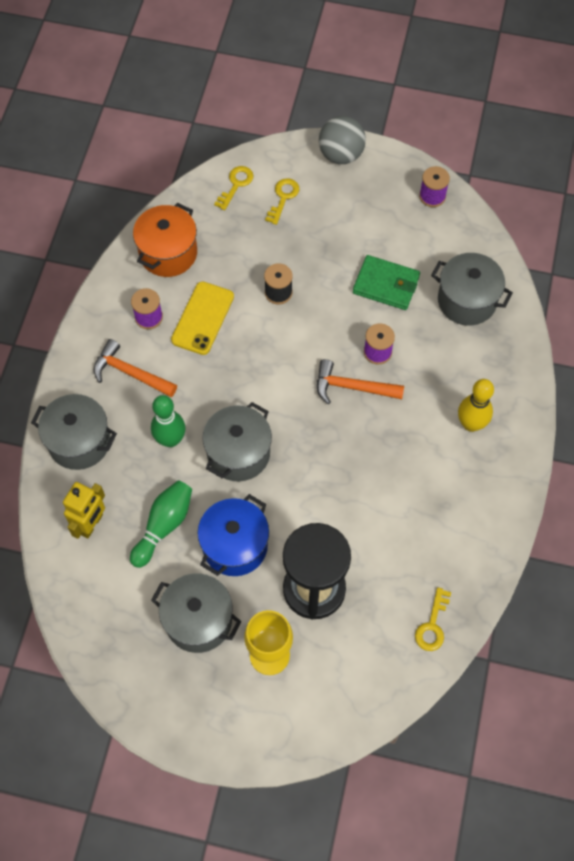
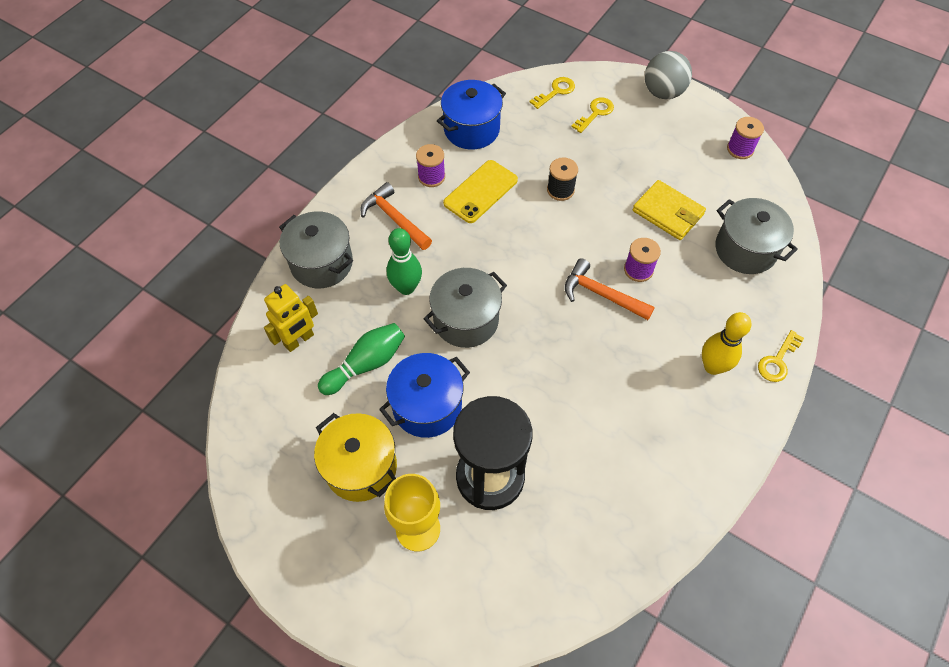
camera: 20 degrees right, 5 degrees down
(168, 253) = (471, 129): orange pot -> blue pot
(198, 620) = (361, 467): grey pot -> yellow pot
(386, 284) = (668, 212): green wallet -> yellow wallet
(432, 625) = (602, 560): yellow key -> yellow key (777, 361)

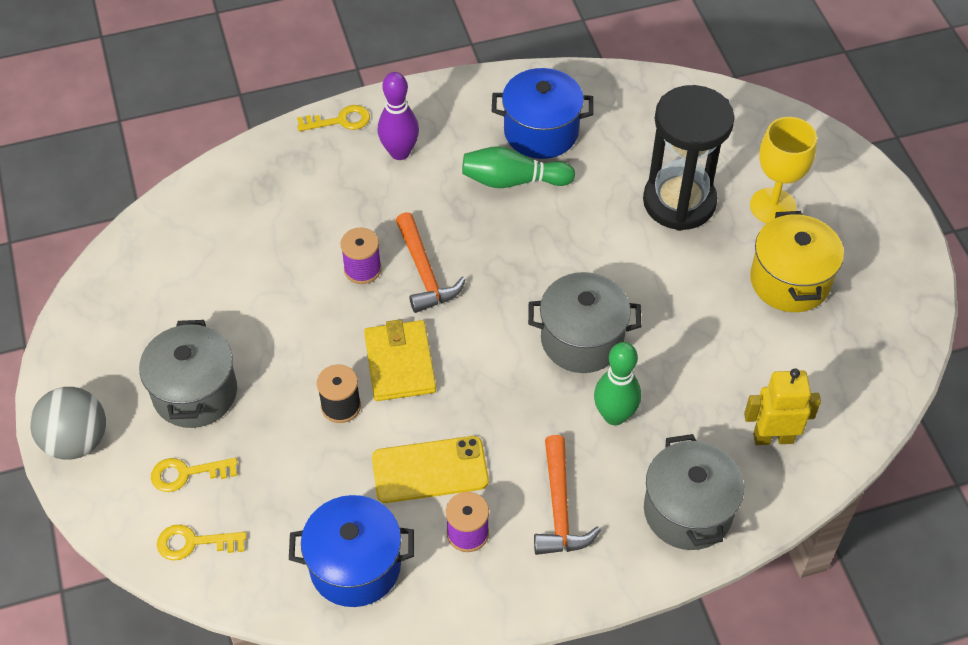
camera: 140 degrees left, 5 degrees down
(366, 364) = (718, 366): green bowling pin -> green bowling pin (513, 180)
(427, 406) = (688, 289): blue pot -> blue pot (541, 132)
(668, 212) = (262, 301): yellow wallet -> yellow wallet (400, 363)
(712, 366) = (399, 152): yellow bowling pin -> purple bowling pin
(740, 149) = (98, 310): purple spool -> none
(745, 249) = (240, 216): grey pot -> grey pot (195, 393)

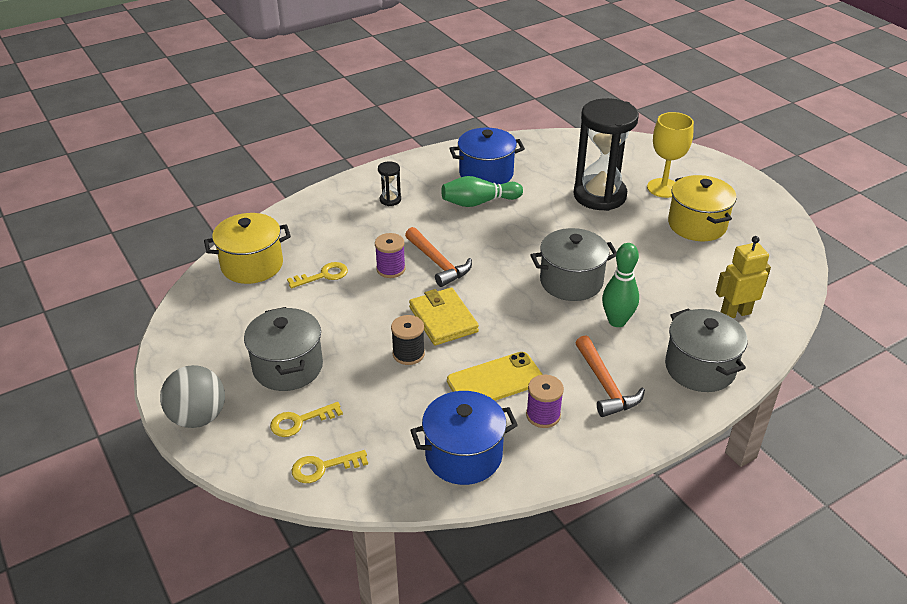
camera: 15 degrees left, 15 degrees down
(196, 226) = (252, 265): none -> yellow pot
(340, 120) = (339, 189): yellow key -> yellow key (323, 275)
(399, 152) = (390, 200): purple bowling pin -> black hourglass

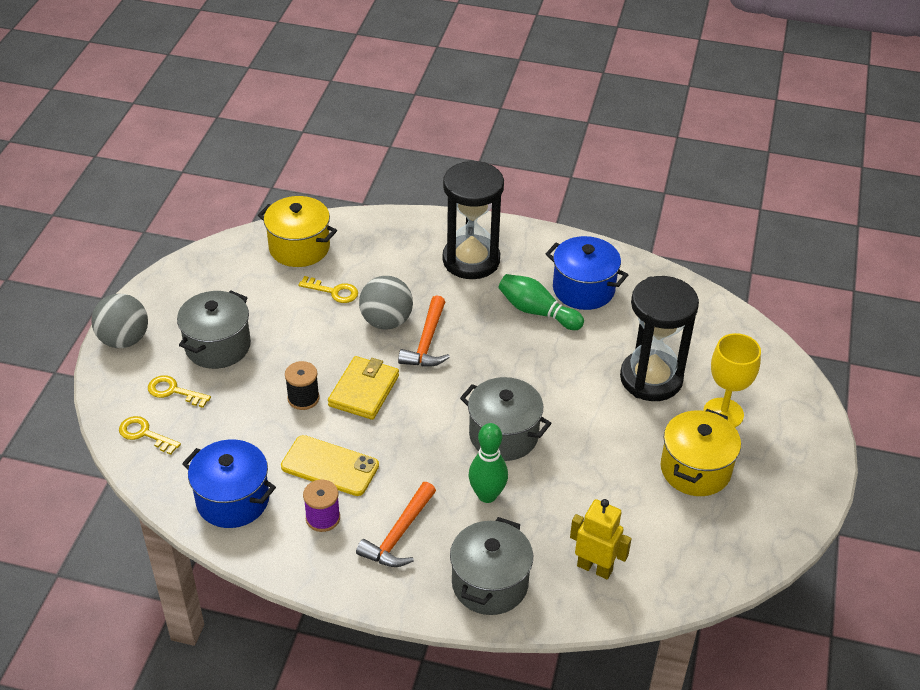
camera: 45 degrees right, 5 degrees up
(390, 200) = (471, 260): black hourglass -> black hourglass, size x2.46
(391, 269) = (386, 321): purple spool -> grey ball

